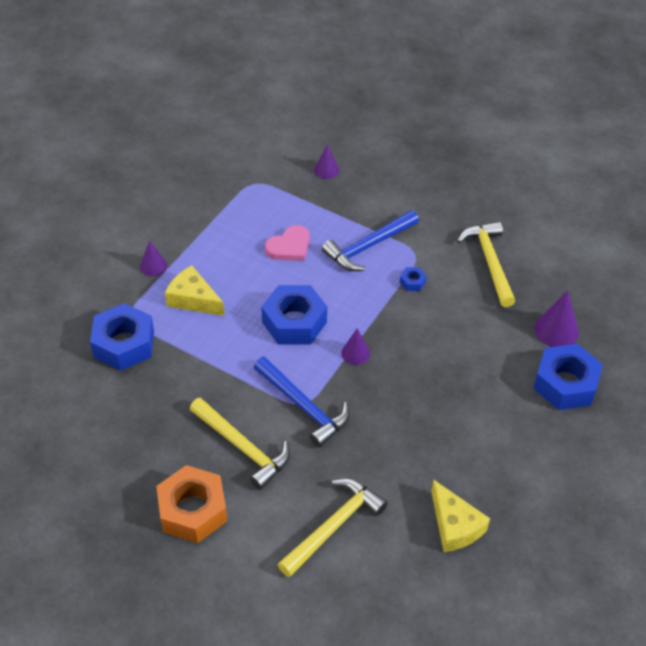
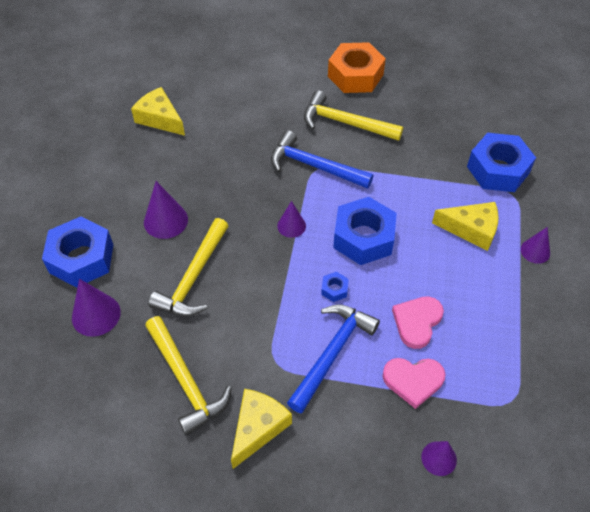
camera: 160 degrees right, 5 degrees up
(317, 213) = (413, 381): none -> pink heart
(334, 526) = (250, 94): yellow hammer -> yellow hammer (193, 278)
(412, 282) = (265, 323): blue nut -> blue nut (334, 289)
(444, 219) = (258, 428): none -> yellow cheese
(476, 396) = (165, 220): none -> purple cone

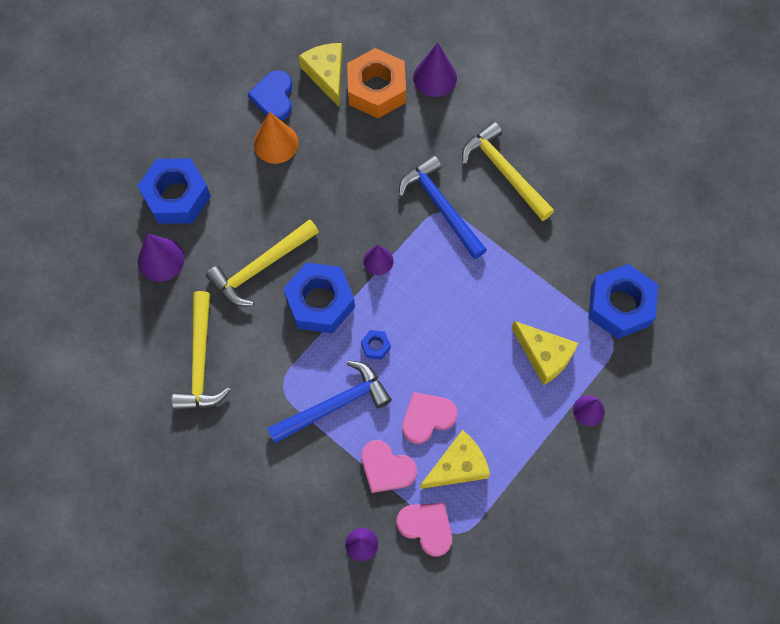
camera: 30 degrees right, 15 degrees up
(125, 151) = (274, 97): none -> blue heart
(147, 181) = (276, 143): none -> orange cone
(165, 220) = (269, 195): purple cone -> purple cone (435, 77)
(258, 428) = (234, 435): yellow cheese -> yellow cheese (457, 466)
(355, 75) = (554, 118): orange nut -> orange nut (376, 89)
(363, 237) = (436, 309): blue nut -> blue nut (320, 302)
(482, 411) = (426, 527): none -> pink heart

